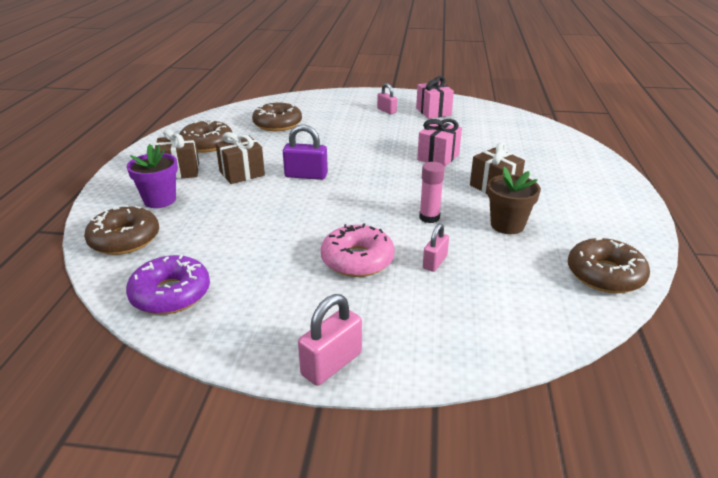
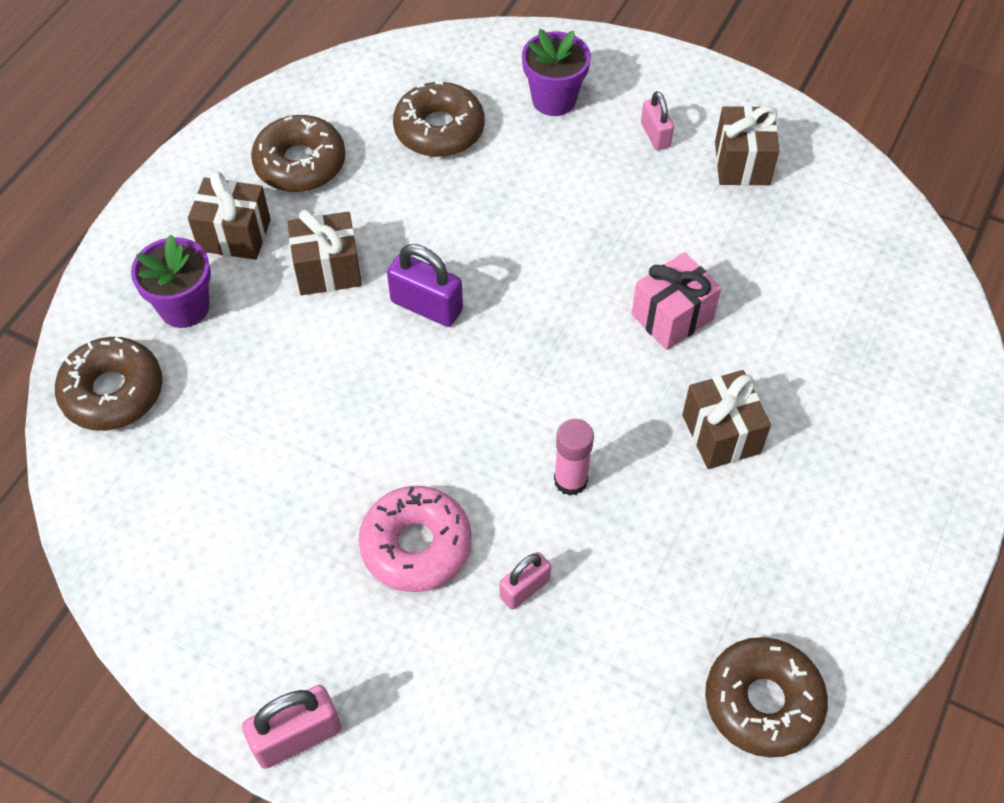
camera: 20 degrees right, 25 degrees up
(171, 294) = (143, 534): purple donut -> none
(330, 108) = (554, 99): none -> purple flower pot
(433, 112) = (742, 163): pink gift -> brown gift
(507, 225) = (683, 539): brown flower pot -> none

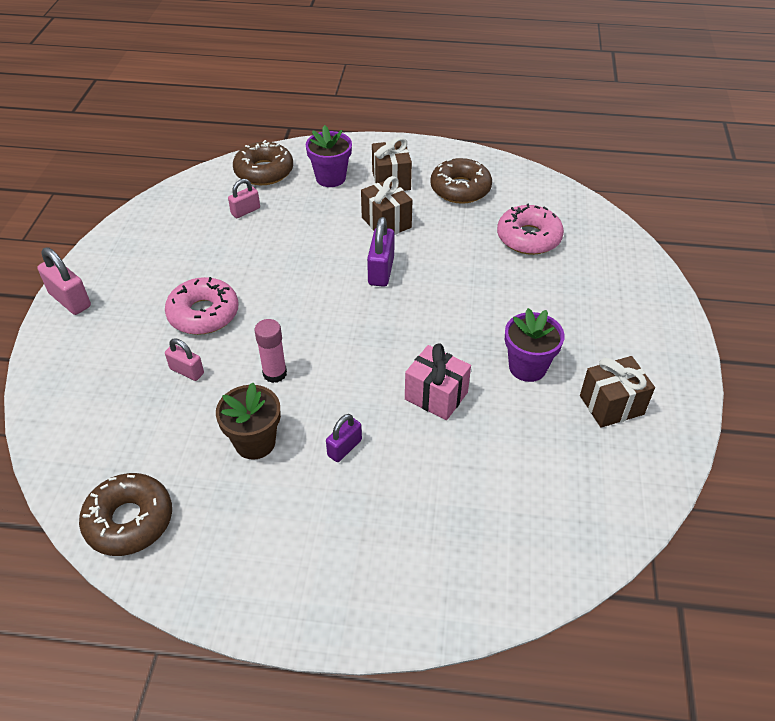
camera: 70 degrees right, 10 degrees down
(439, 129) = (528, 238): brown donut -> pink donut
(554, 99) = (596, 284): purple flower pot -> purple flower pot (527, 367)
(655, 135) = (603, 346): pink padlock -> pink padlock (245, 211)
(681, 530) = (255, 442): none -> brown flower pot
(721, 434) = (344, 448): brown gift -> purple padlock

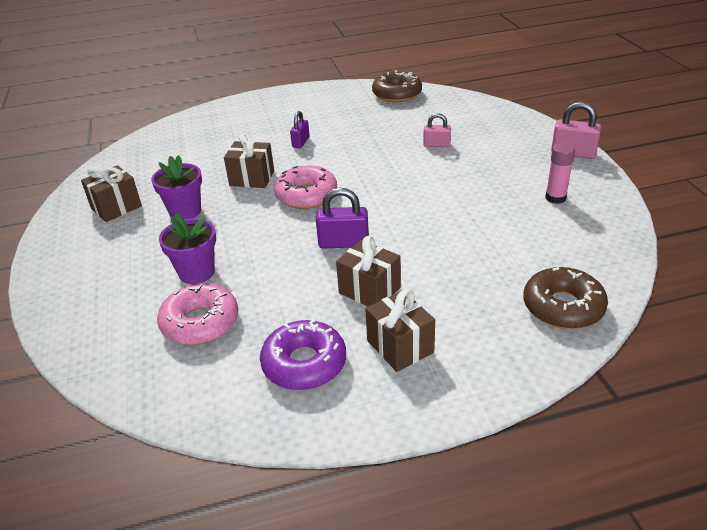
camera: 160 degrees right, 10 degrees down
(203, 314) = (463, 173): pink donut -> pink donut (306, 195)
(245, 211) = (527, 256): pink padlock -> none
(255, 442) = (358, 131): brown flower pot -> none
(275, 373) = (375, 159): pink glue stick -> pink glue stick (555, 198)
(330, 178) = (476, 325): purple flower pot -> purple flower pot (196, 272)
(381, 271) = (343, 243): purple padlock -> purple padlock turned 75 degrees counterclockwise
(436, 396) = (252, 178): pink gift -> brown gift
(460, 189) = (304, 364): brown donut -> purple donut

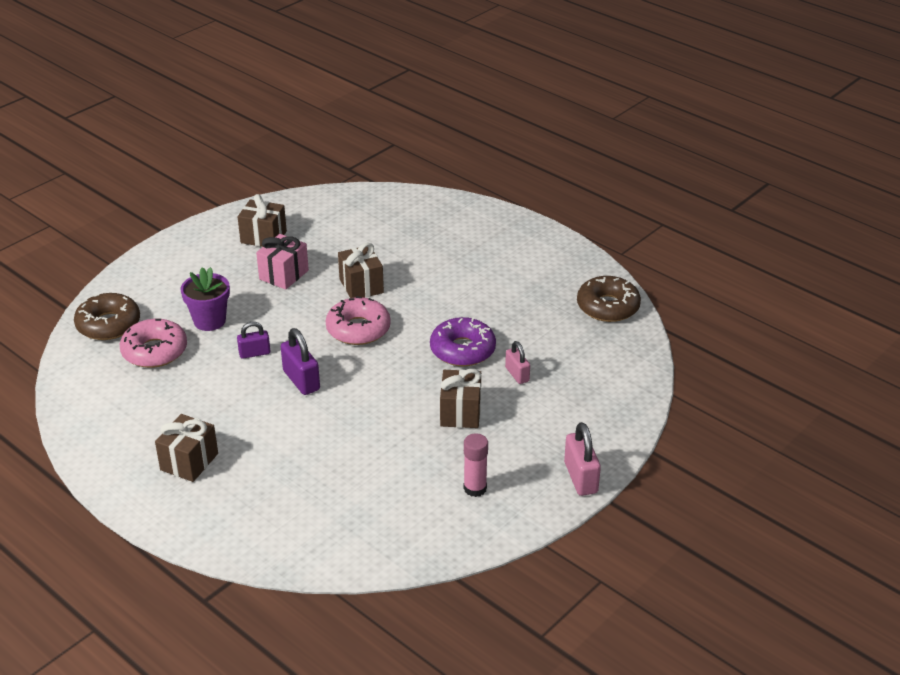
camera: 55 degrees right, 0 degrees up
(185, 211) = (284, 275): purple flower pot -> pink gift
(301, 142) = (448, 286): purple padlock -> purple padlock (254, 353)
(304, 364) = (142, 421): purple donut -> purple donut (462, 350)
(369, 290) = (247, 420): brown gift -> brown gift (460, 413)
(563, 307) = (296, 539): brown donut -> brown donut (108, 324)

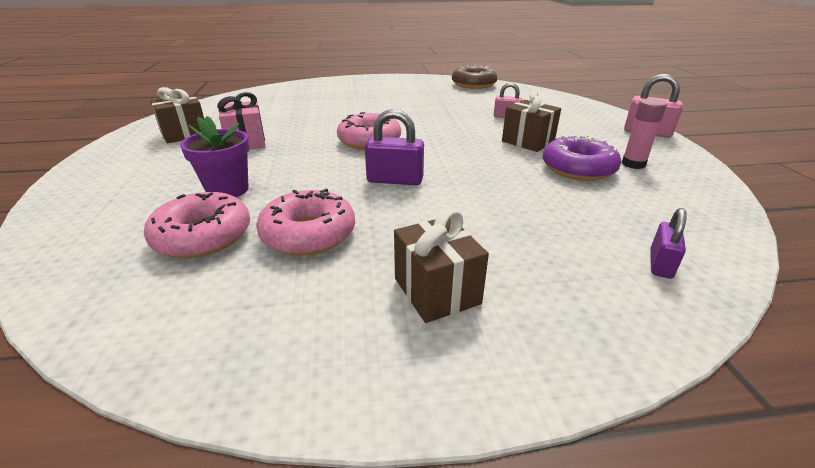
camera: 50 degrees left, 5 degrees down
(108, 324) = (92, 248): brown donut -> none
(196, 386) = (308, 234): none -> pink donut
(254, 353) = (318, 186): purple padlock -> purple padlock (660, 264)
(361, 286) = (322, 125): brown gift -> none
(462, 350) = (454, 121): purple donut -> purple donut (578, 168)

